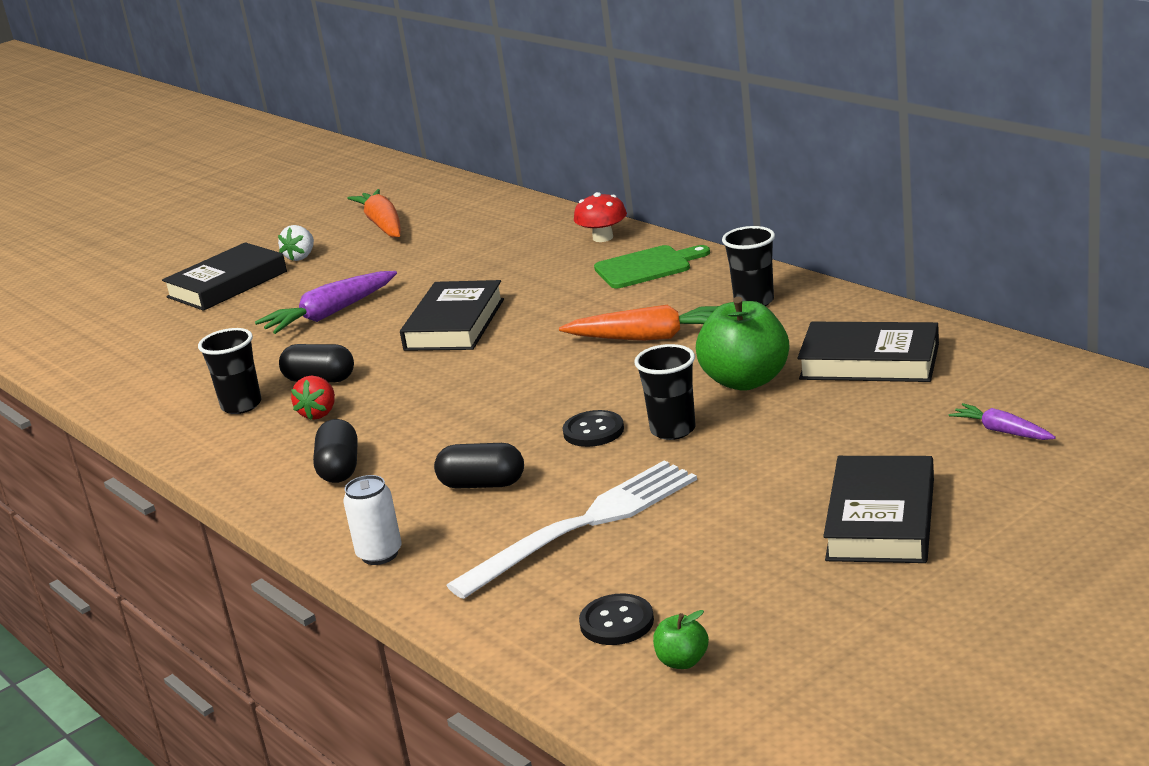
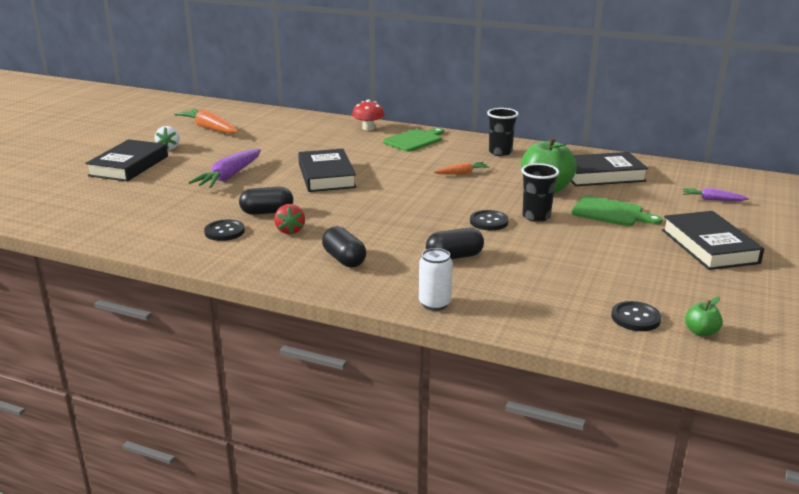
camera: 30 degrees left, 0 degrees up
(241, 405) = (224, 232): black cup -> black button
(584, 525) = (547, 270): white fork -> none
(650, 337) = (462, 173): orange carrot -> orange carrot, size x0.55
(797, 436) = (611, 212): none -> green cutting board

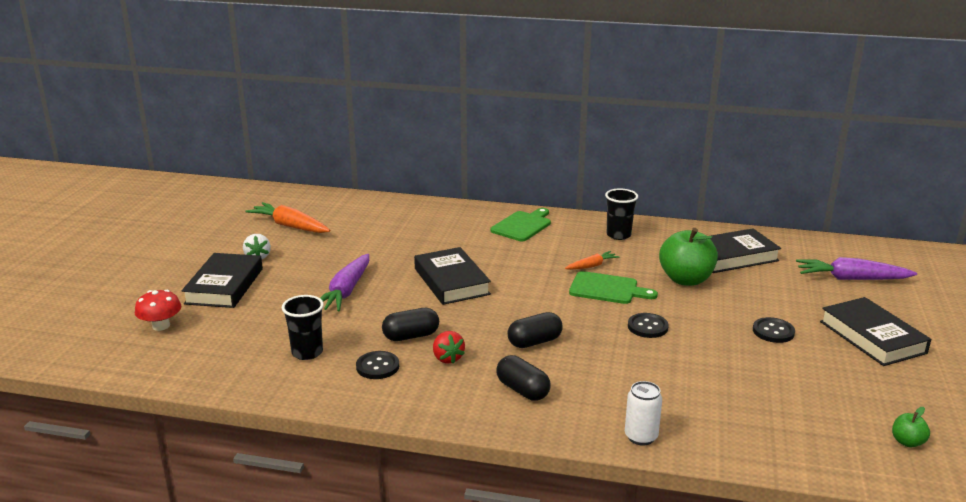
camera: 10 degrees left, 0 degrees up
(368, 128) = (466, 212): red mushroom -> red mushroom (161, 326)
(454, 257) = (633, 375): black capsule -> black capsule (534, 342)
(536, 216) = (691, 316): black cup -> black cup (307, 352)
(611, 212) = (762, 304): green cutting board -> green cutting board (607, 289)
(635, 318) = (840, 432): black button -> black button (773, 331)
(712, 200) = (851, 279): purple carrot -> purple carrot, size x1.81

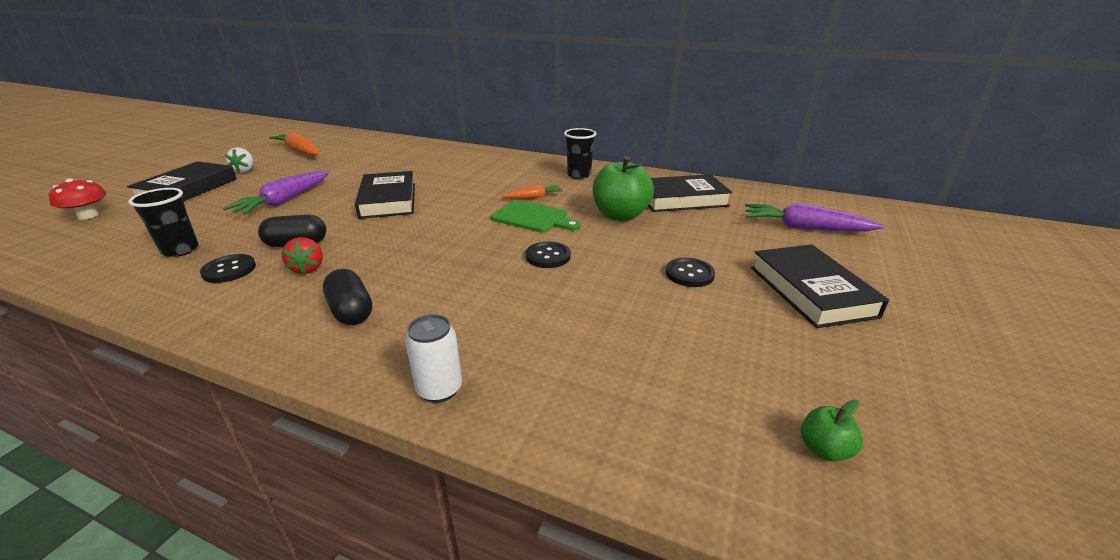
camera: 10 degrees right, 5 degrees up
(522, 225) = (496, 163): green cutting board -> none
(534, 342) = (414, 261): black capsule -> none

